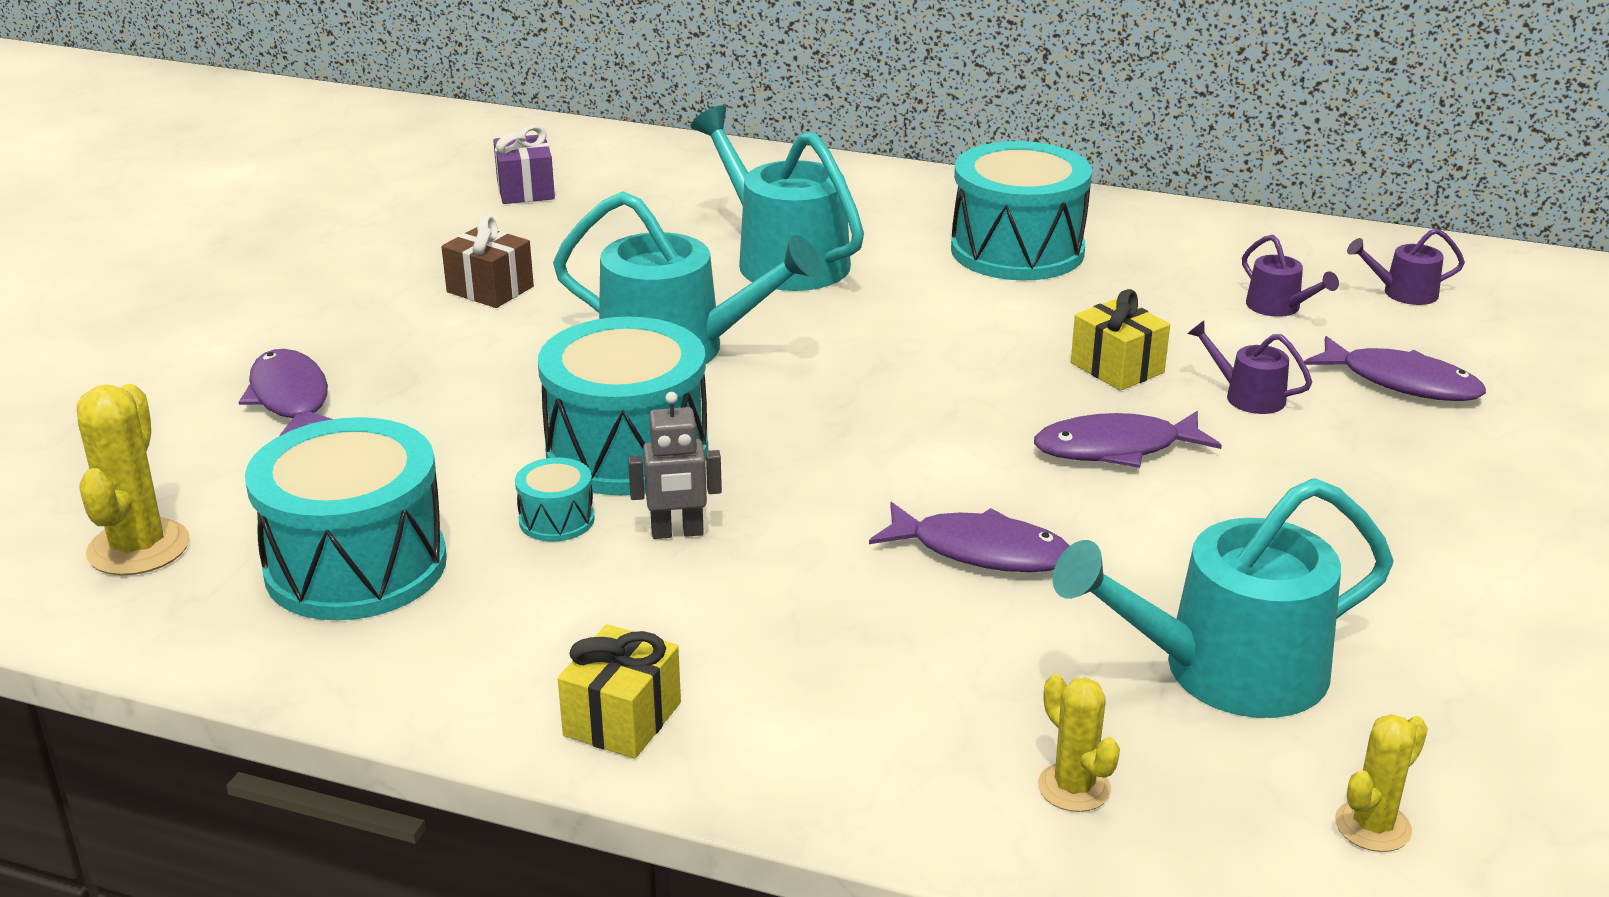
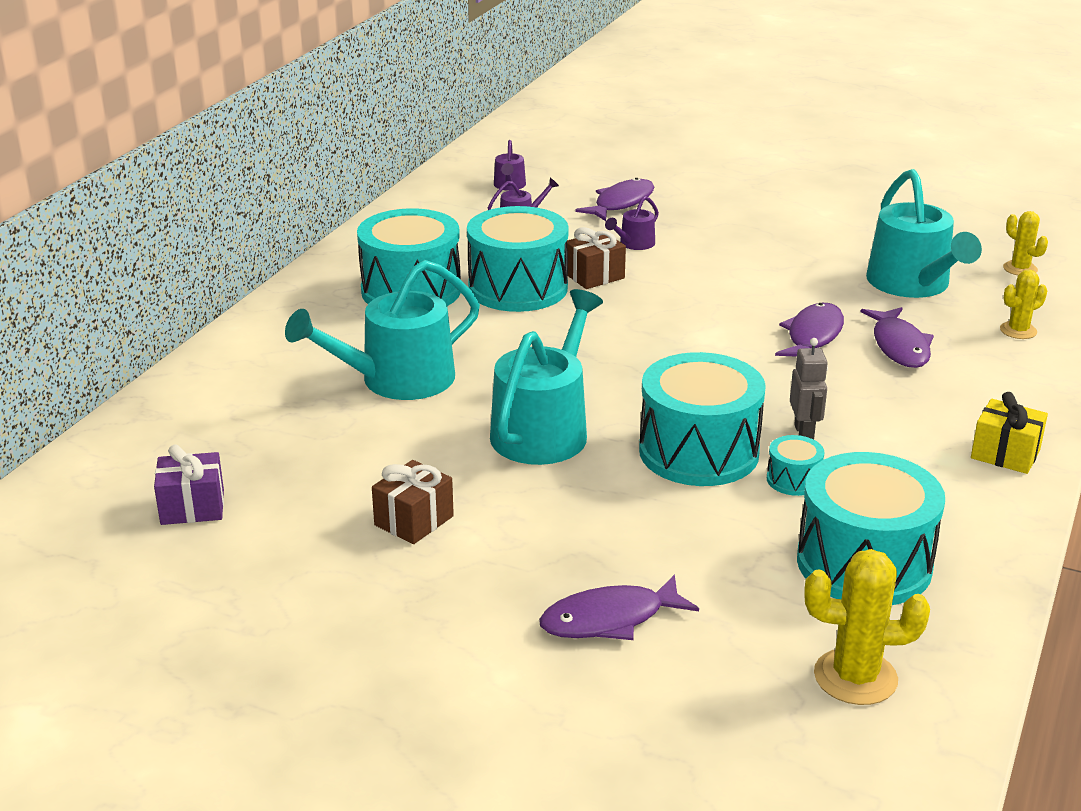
camera: 85 degrees left, 0 degrees up
(1054, 316) = (518, 288): none -> turquoise drum
(1116, 448) = (695, 287): purple fish -> purple fish (899, 346)
(1117, 368) = (594, 276): yellow gift -> brown gift

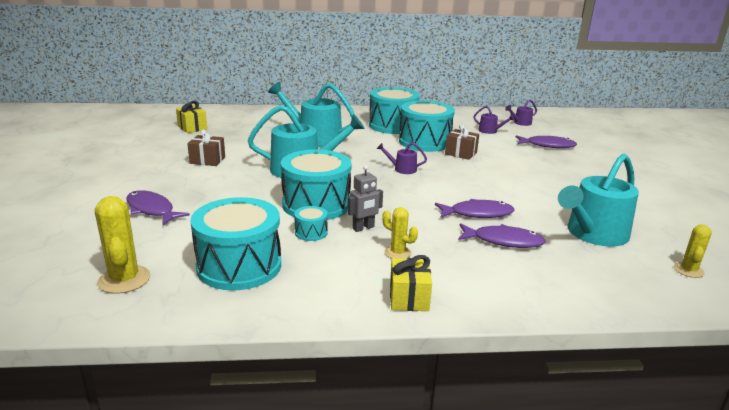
camera: 60 degrees right, 5 degrees down
(192, 507) = (192, 128): purple gift -> yellow gift
(634, 244) = (509, 155): purple watering can -> purple watering can (402, 169)
(899, 346) = (503, 241): purple fish -> purple fish turned 135 degrees counterclockwise
(1018, 331) = (590, 281): yellow cactus -> yellow cactus (397, 253)

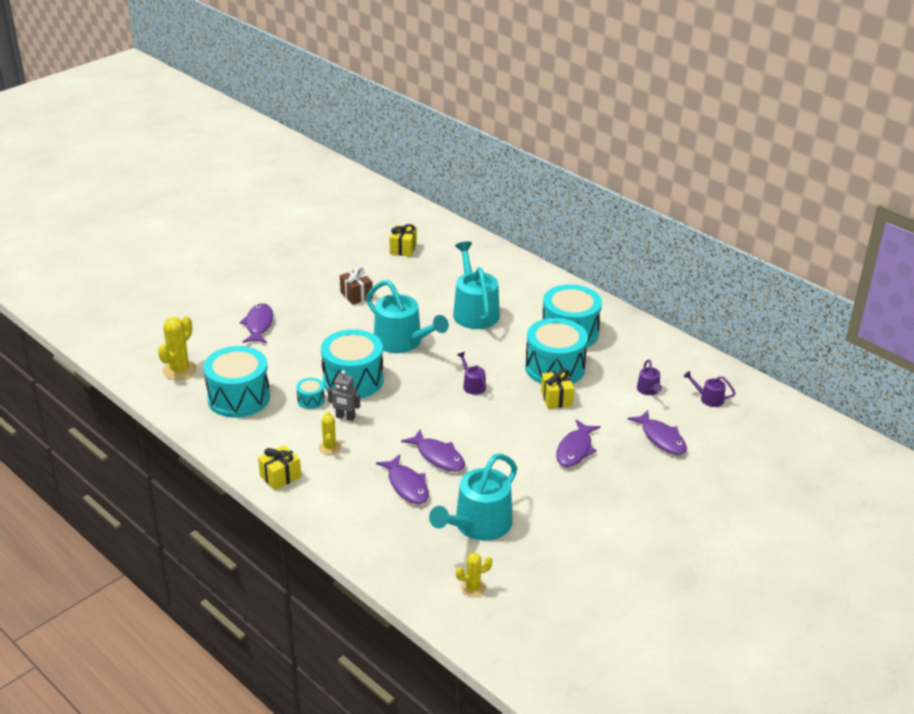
camera: 50 degrees right, 10 degrees up
(460, 153) = (556, 398): brown gift -> yellow gift
(529, 169) = (575, 449): none -> purple fish
(593, 234) = (478, 525): turquoise watering can -> turquoise watering can turned 60 degrees counterclockwise

